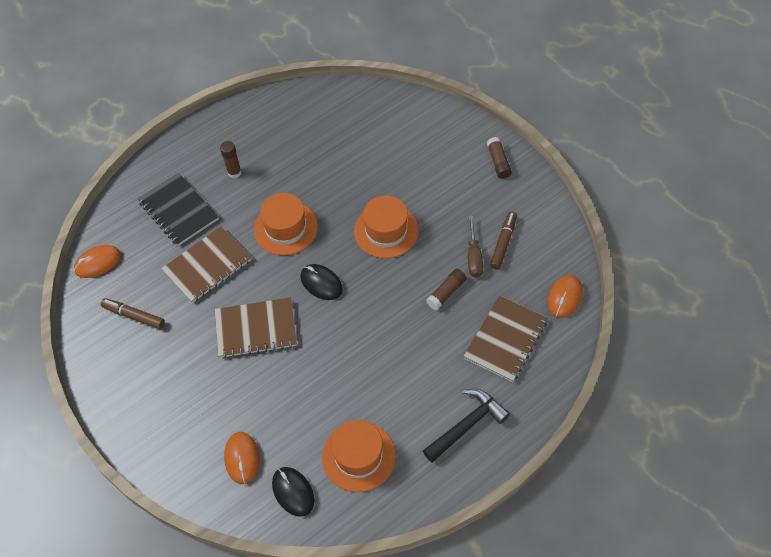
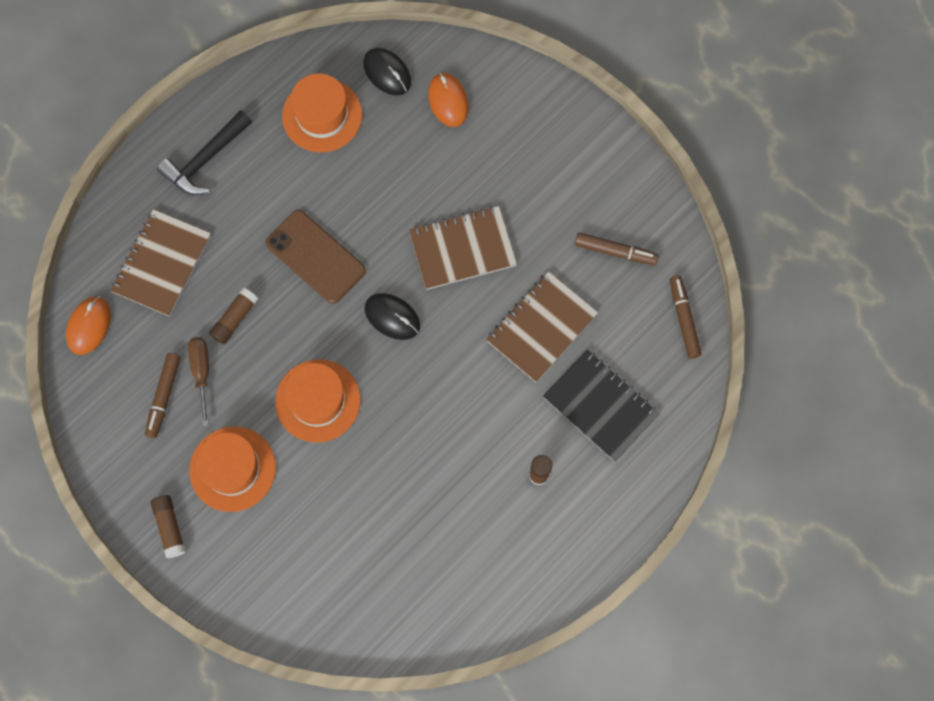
camera: 170 degrees right, 15 degrees up
(98, 263) = (684, 319): orange mouse -> brown marker
(285, 228) = (451, 392): orange hat -> orange hat (232, 469)
(377, 334) = (315, 257): none -> brown phone

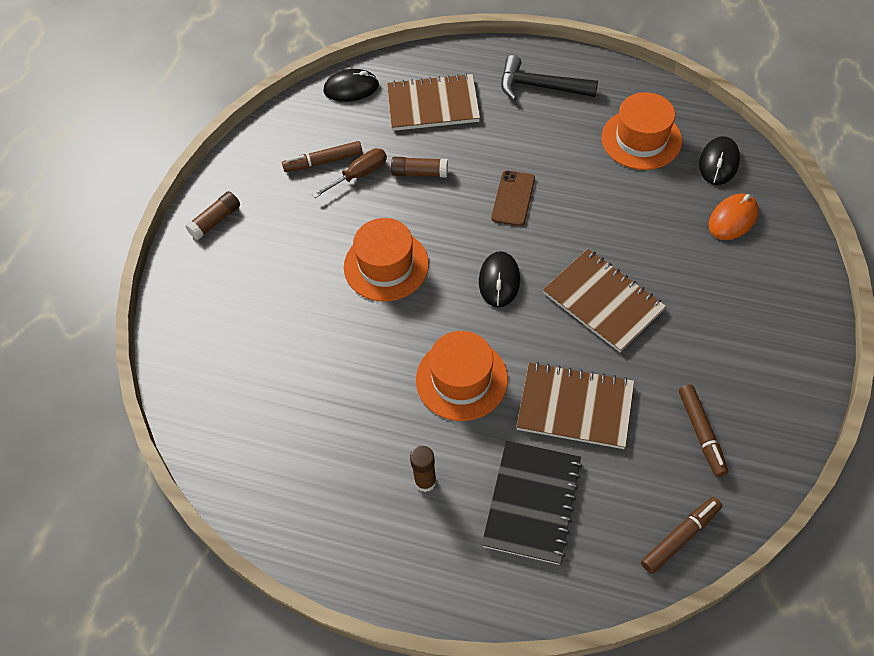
camera: 65 degrees right, 15 degrees down
(89, 326) = (351, 88): orange mouse -> black mouse
(232, 469) = (289, 237): orange hat -> orange hat (461, 379)
(315, 257) = (513, 198): brown phone -> brown phone, size x0.66

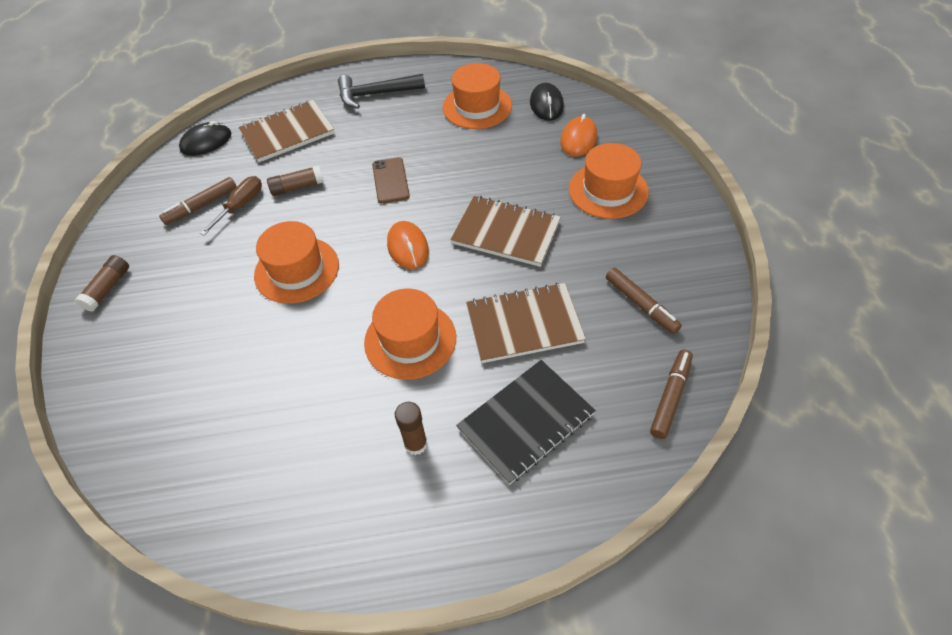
camera: 25 degrees left, 5 degrees down
(499, 281) = (408, 247): black mouse -> orange mouse
(532, 503) = (526, 422): black notebook -> black notebook turned 60 degrees clockwise
(733, 292) = (608, 190): none -> orange hat

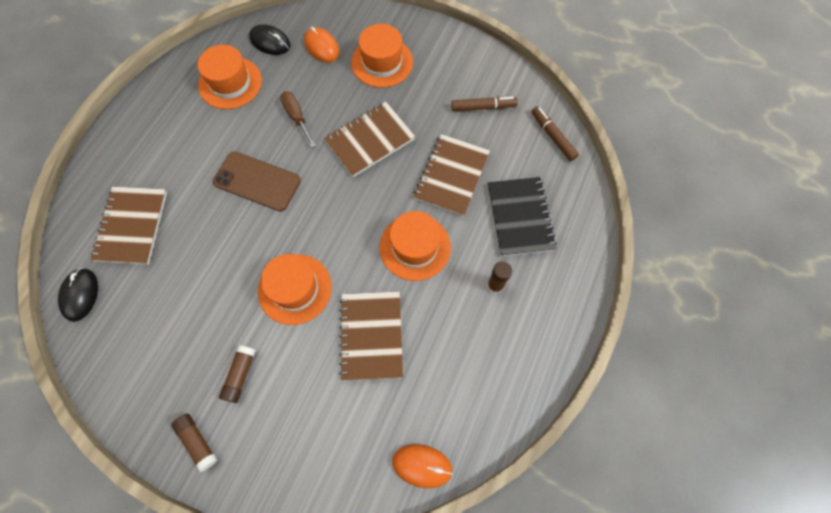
camera: 60 degrees left, 15 degrees up
(201, 205) = (161, 330): brown marker -> none
(241, 206) = (189, 300): brown screwdriver -> brown screwdriver (297, 117)
(282, 359) = (371, 336): none -> brown notebook
(297, 187) = (205, 248): brown glue stick -> brown glue stick (240, 375)
(375, 94) = (147, 140): black hammer -> none
(390, 180) = (257, 181): brown phone -> brown phone, size x1.51
(408, 247) = (333, 205): orange mouse -> orange mouse (422, 465)

